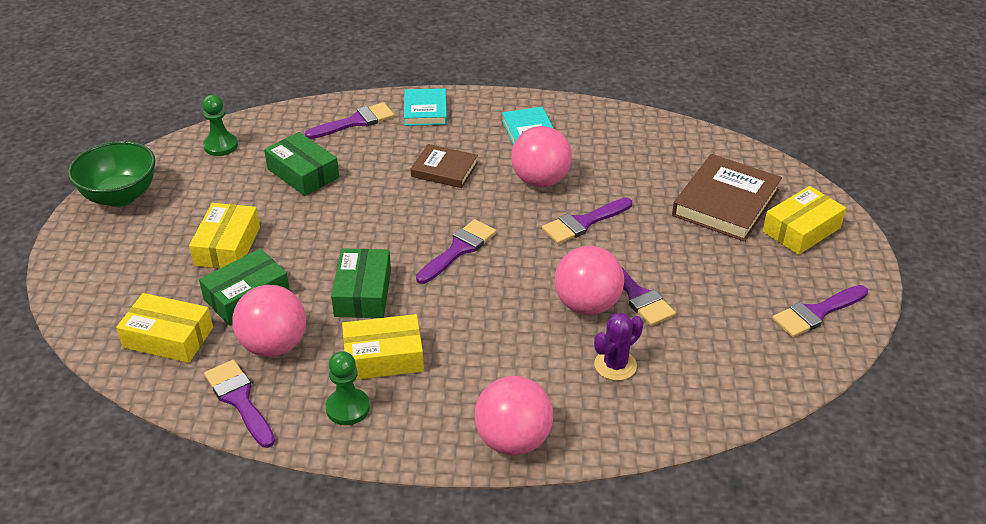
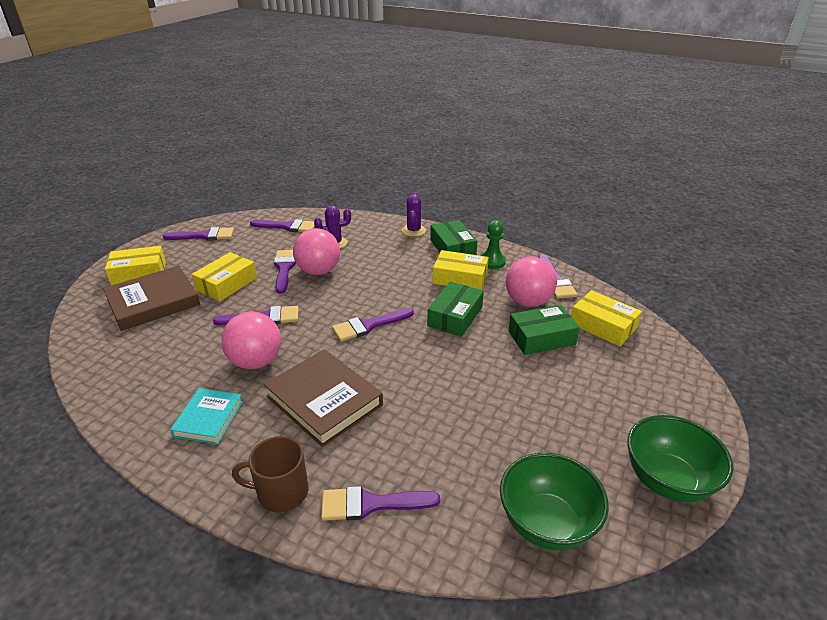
camera: 155 degrees left, 5 degrees down
(221, 146) = (546, 523): green pawn -> green bowl
(227, 246) = (552, 384): yellow box -> yellow box (227, 284)
(303, 173) = (461, 444): green box -> green box (452, 248)
(425, 110) = (281, 492): turquoise book -> brown mug
(444, 170) = (324, 400): brown book -> brown book, size x1.65
(513, 440) = (413, 231): pink ball -> purple cactus
(723, 375) = (288, 227): none -> purple brush

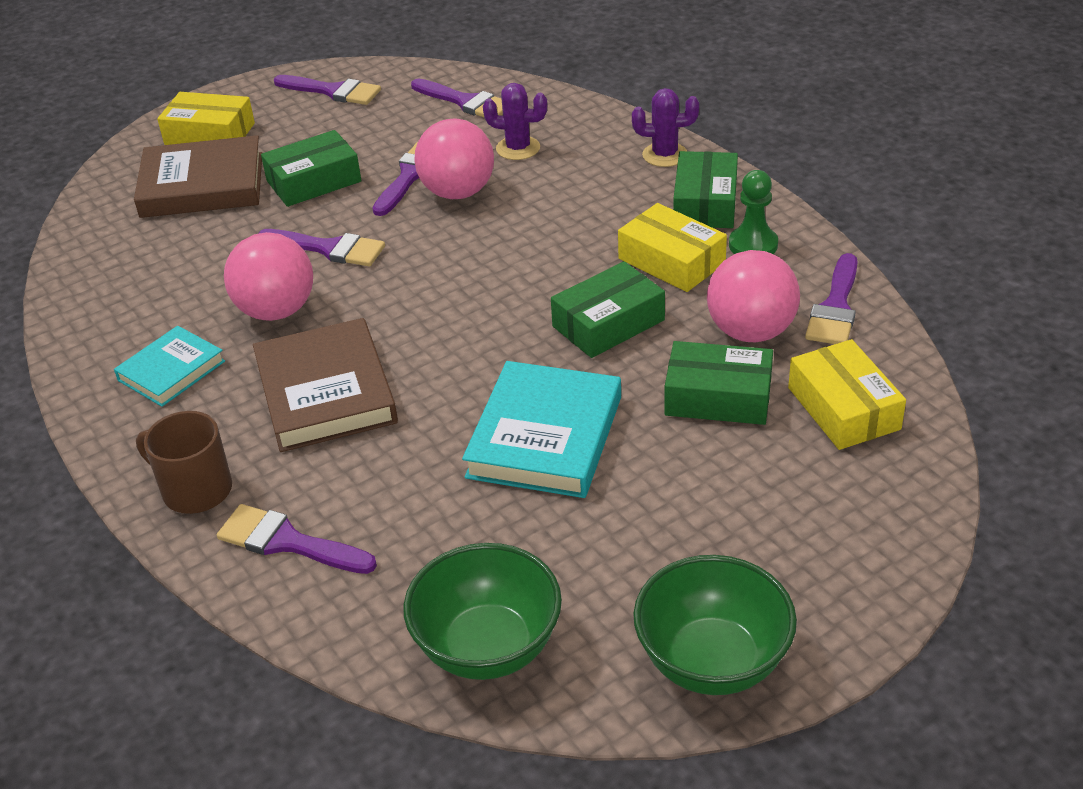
camera: 30 degrees right, 5 degrees up
(227, 284) = (314, 181): yellow box -> green box
(368, 326) = (465, 301): purple brush -> none
(413, 231) = (665, 155): purple cactus -> purple cactus turned 60 degrees clockwise
(473, 386) = (545, 437): none -> turquoise book

